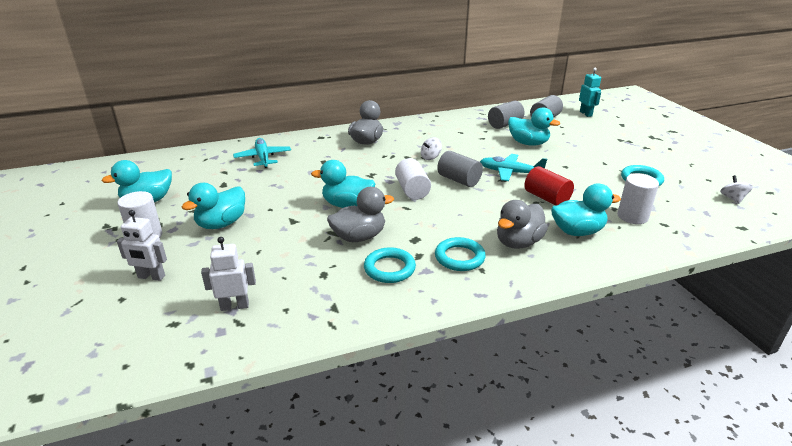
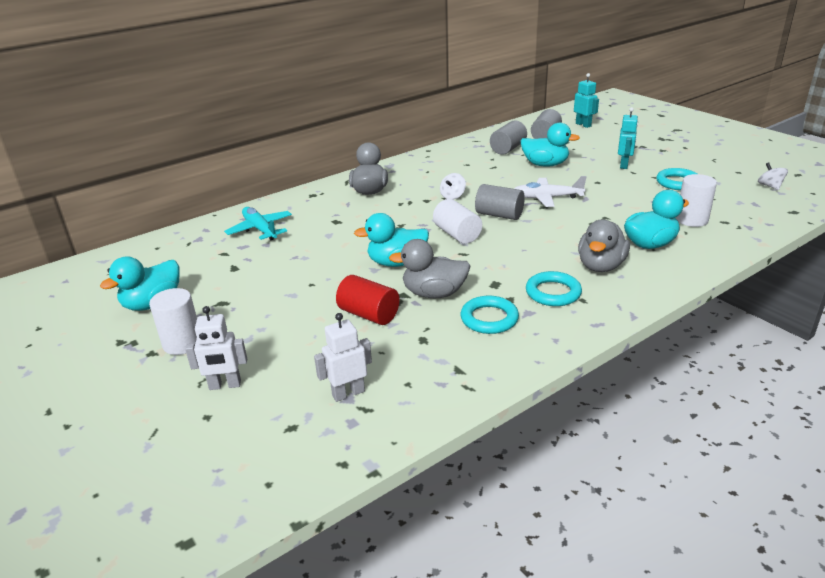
camera: 15 degrees left, 0 degrees up
(221, 224) = (265, 311): turquoise duck -> none
(359, 237) = (434, 293): grey duck -> grey duck turned 135 degrees counterclockwise
(510, 172) = (547, 198): turquoise plane -> white plane
(546, 198) = (599, 217): red cylinder -> red cylinder (369, 314)
(600, 155) = (624, 165): none -> turquoise robot

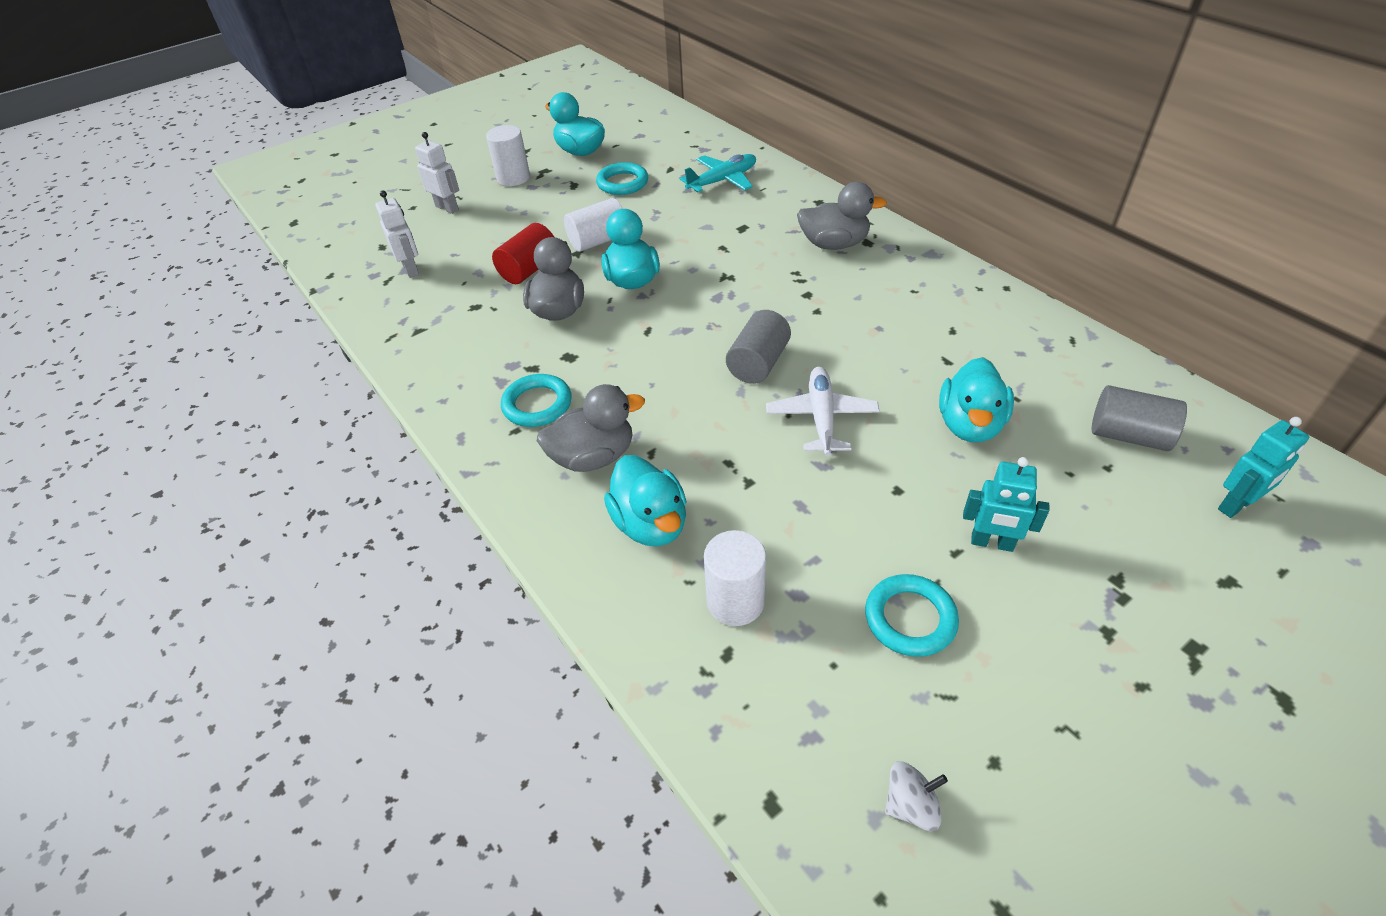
camera: 90 degrees right, 15 degrees up
(225, 385) = (447, 208): white robot -> white robot turned 135 degrees clockwise
(452, 196) = (822, 318): white spinning top -> none
(457, 234) = (699, 324): white cylinder -> white cylinder (598, 241)
(489, 319) = (497, 351): turquoise ring -> turquoise ring (622, 183)
(508, 149) = (1040, 379): grey cylinder -> none
(601, 266) = (593, 457): grey duck -> grey duck turned 135 degrees clockwise

